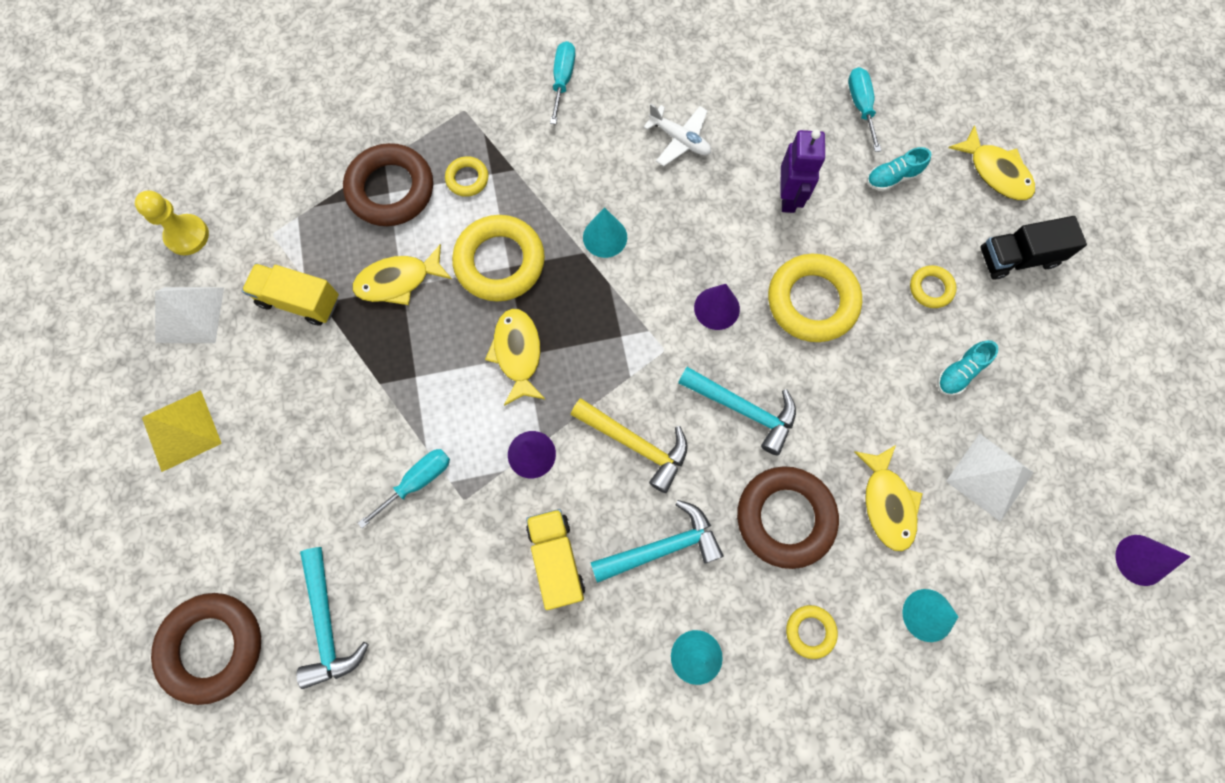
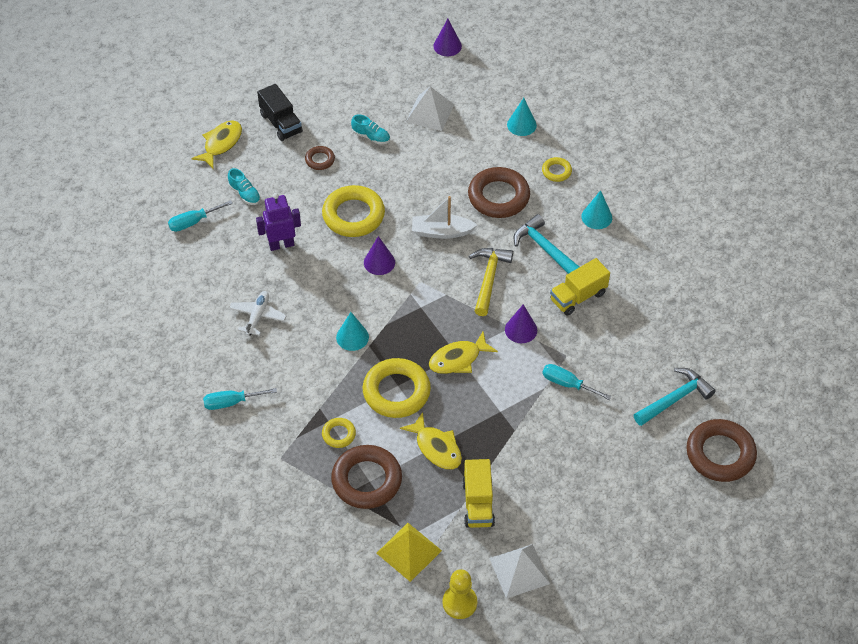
camera: 110 degrees left, 20 degrees down
(181, 430) = (602, 536): yellow pyramid -> yellow pyramid (408, 551)
(743, 409) = (441, 232): turquoise hammer -> white boat
(887, 503) = (467, 154): yellow fish -> none
(931, 288) = (320, 160): yellow ring -> brown ring

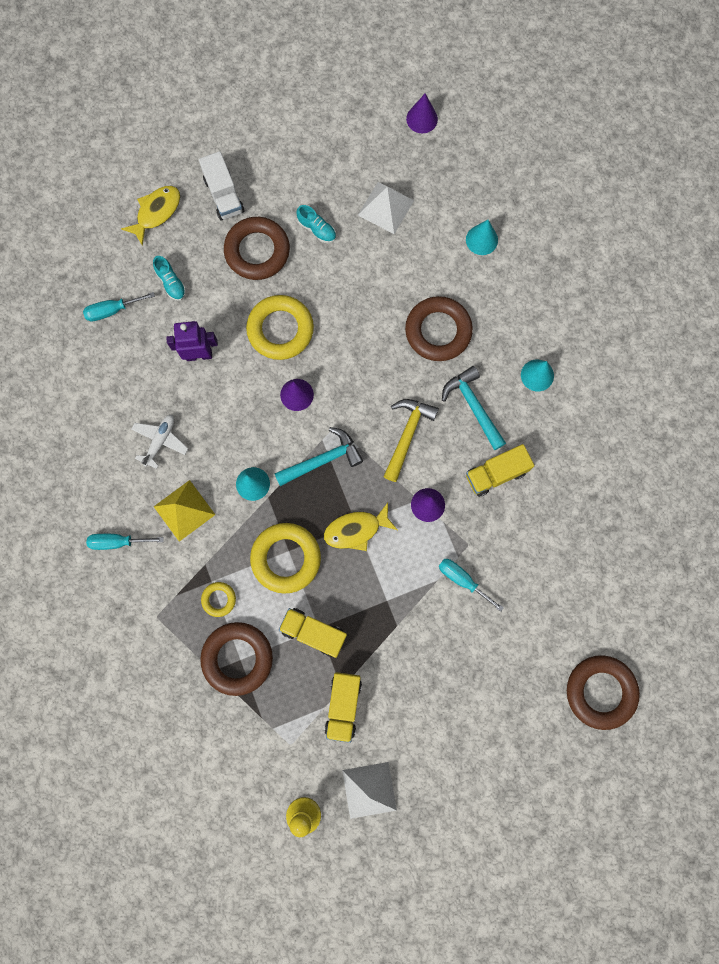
camera: 10 degrees right, 25 degrees up
(281, 123) = (224, 195): black truck -> white truck
(320, 160) = (257, 251): brown ring -> brown ring, size x2.04
(408, 551) = (264, 748): yellow pyramid -> yellow pyramid (184, 510)
(436, 447) = (314, 632): yellow fish -> yellow truck
(441, 232) = (369, 367): white boat -> none
(556, 171) = (506, 308): yellow ring -> none
(675, 399) = (569, 617): turquoise hammer -> turquoise hammer (322, 460)

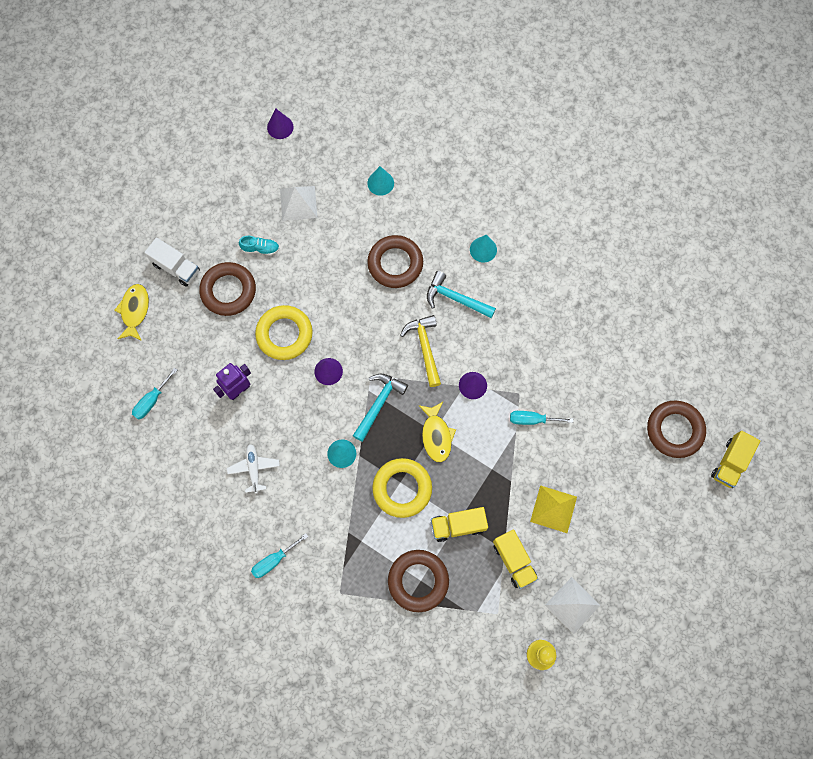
camera: 35 degrees left, 5 degrees down
(171, 283) = (181, 353): turquoise shoe -> none
(184, 510) = (306, 505): yellow pyramid -> yellow pyramid (553, 509)
(219, 599) = (375, 549): yellow ring -> none
(356, 529) = (436, 435): yellow fish -> yellow fish turned 45 degrees counterclockwise
(496, 474) = (503, 333): yellow truck -> yellow truck (730, 463)

